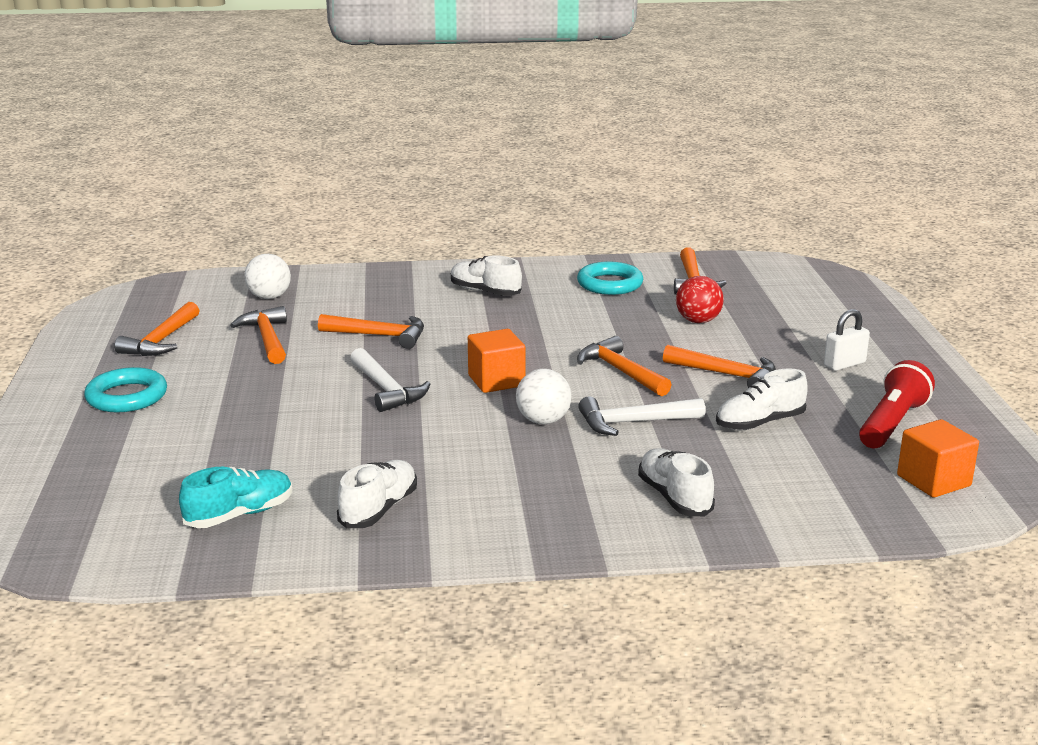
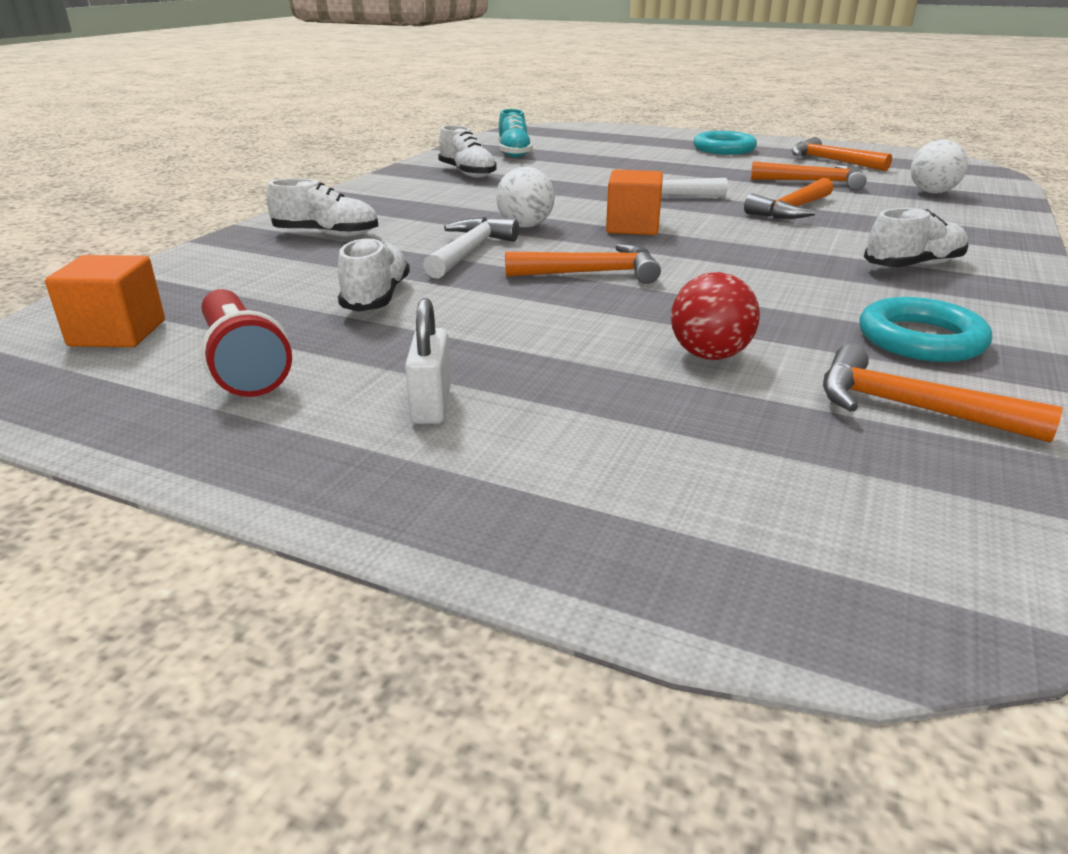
camera: 120 degrees right, 5 degrees up
(726, 375) = (511, 318): orange hammer -> none

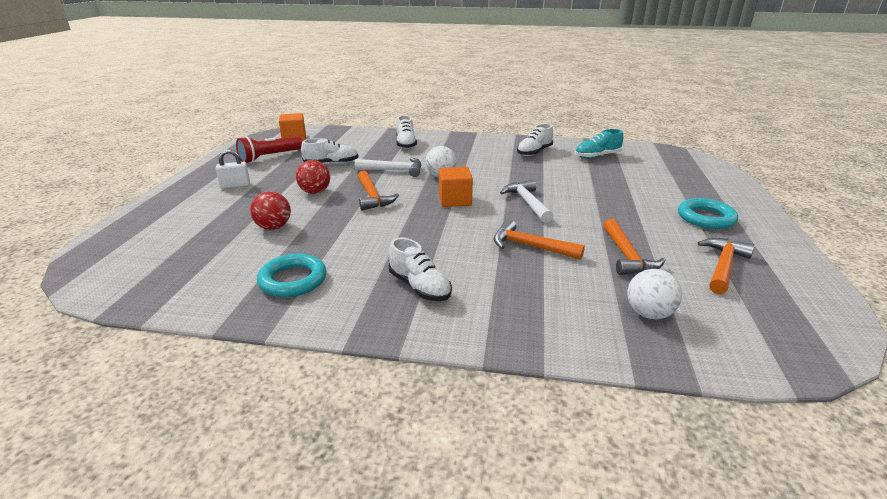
camera: 75 degrees right, 0 degrees up
(539, 316) = (315, 192): none -> red ball
(911, 408) = (215, 272): orange hammer -> none

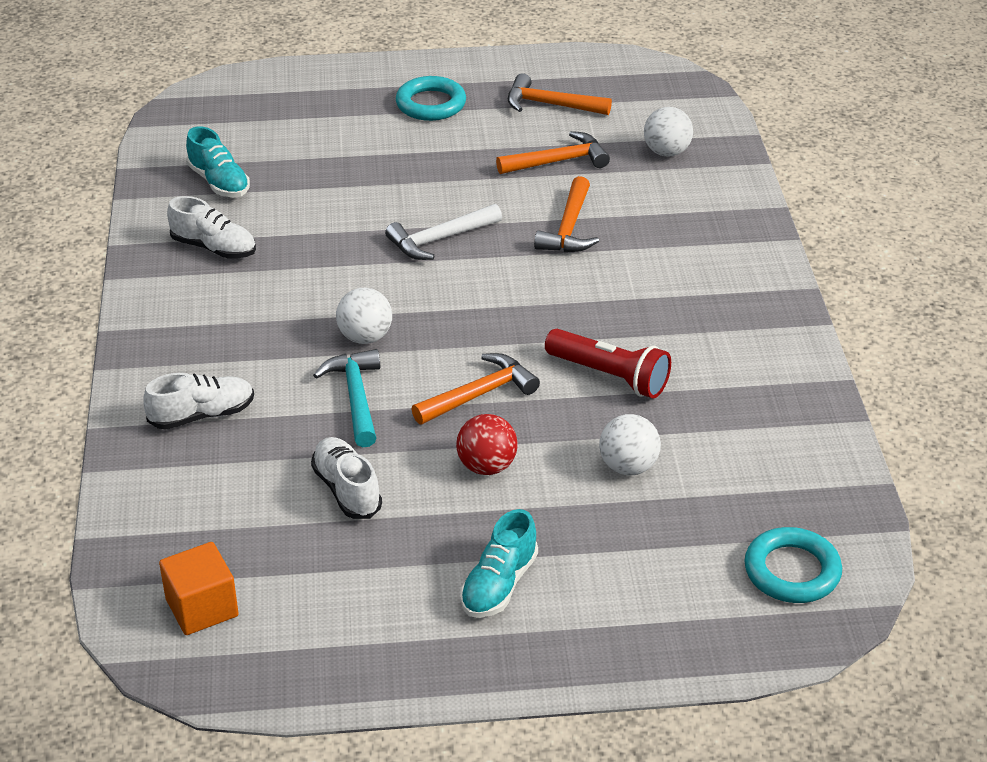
camera: 105 degrees left, 10 degrees up
(235, 185) = (499, 585): white padlock -> turquoise shoe
(270, 157) = (335, 599): red flashlight -> red flashlight (609, 376)
(274, 227) = (628, 467): red ball -> white ball
(293, 280) = (744, 397): turquoise ring -> turquoise ring (792, 571)
(394, 170) = (356, 398): white hammer -> turquoise hammer
(419, 287) = (702, 296): white shoe -> none
(455, 200) = (458, 307): orange cube -> none

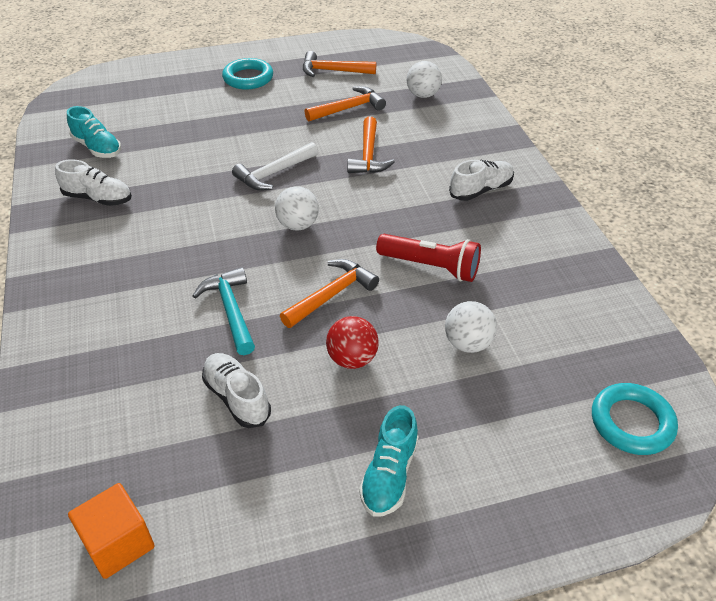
camera: 10 degrees left, 5 degrees up
(202, 415) = (101, 343): white shoe -> white shoe (481, 190)
(365, 337) = (230, 257): white ball -> white ball (298, 225)

